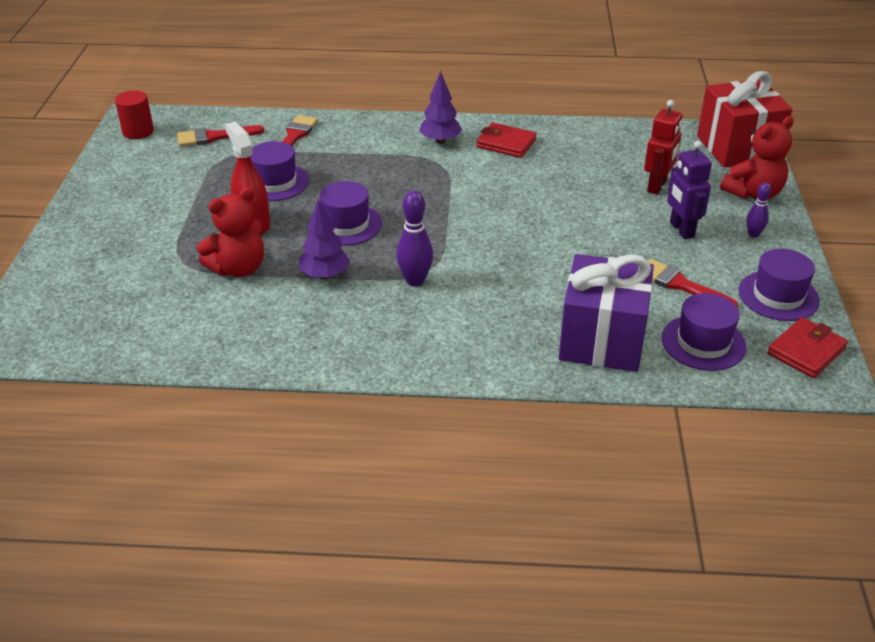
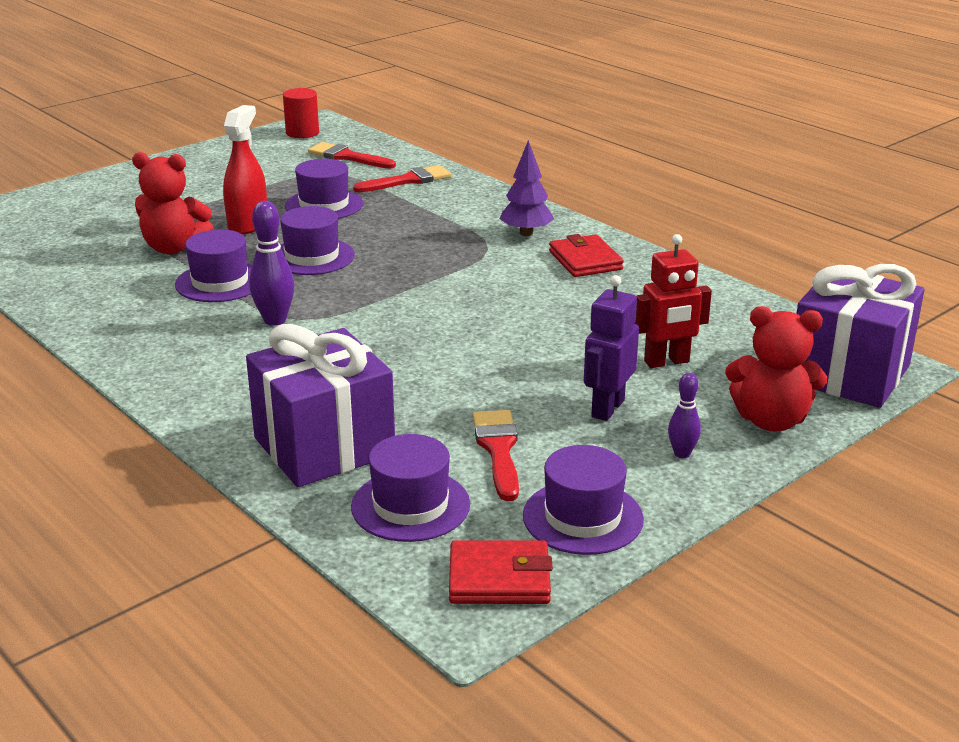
camera: 45 degrees right, 10 degrees down
(325, 275) = (220, 282): purple tree -> purple hat
(737, 148) = (848, 374): red gift -> purple gift

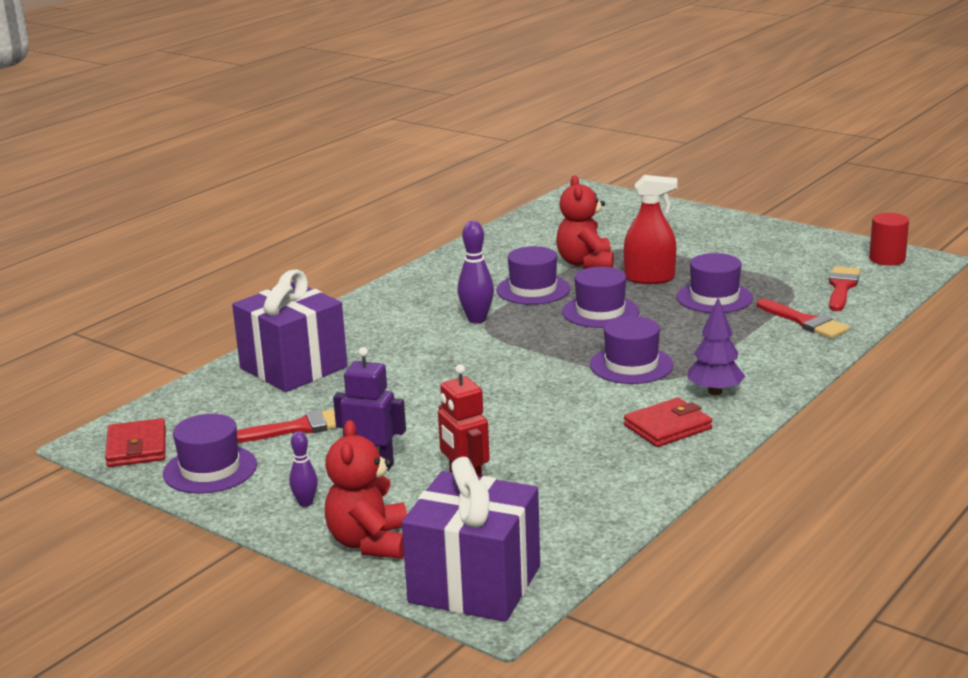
camera: 80 degrees right, 5 degrees down
(410, 505) = (222, 407): purple hat -> purple hat (631, 365)

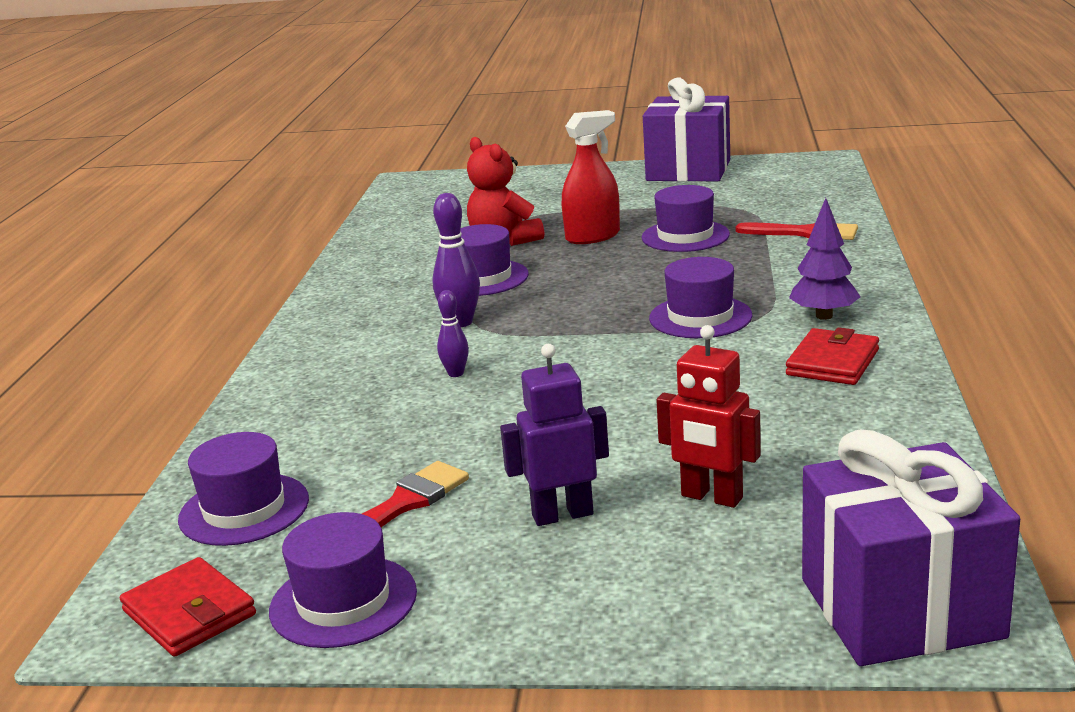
camera: 30 degrees left, 0 degrees up
(293, 367) = (297, 439): purple gift -> purple gift (688, 170)
(305, 503) = (540, 594): purple bowling pin -> purple bowling pin (456, 373)
(369, 543) = (697, 611): red teddy bear -> none
(600, 312) = (589, 278): purple hat -> purple hat (244, 509)
(842, 287) = (789, 198): red brush -> none
(887, 259) = (790, 167): red cylinder -> none

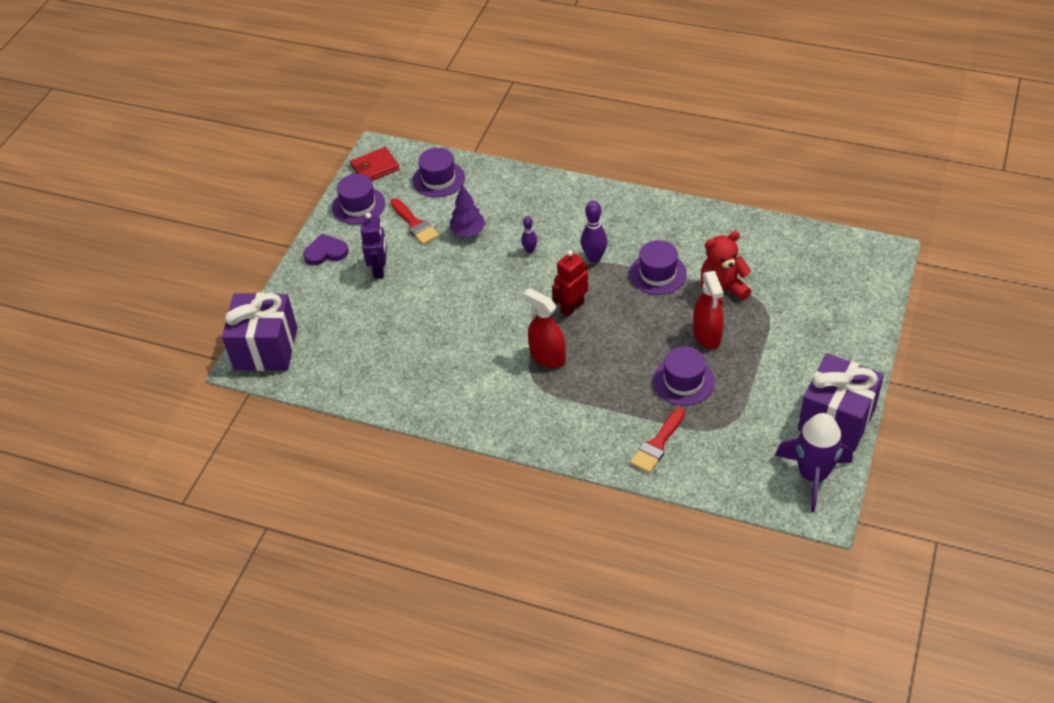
camera: 105 degrees right, 25 degrees up
(529, 608) = (326, 252): none -> purple heart
(700, 317) = (547, 357): purple hat -> red spray bottle
(711, 497) = (365, 316): red robot -> red robot (572, 307)
(778, 169) = (813, 475): none -> purple rocket
(824, 316) = (520, 409): purple tree -> purple tree (468, 232)
(832, 362) = (461, 394): red wallet -> none

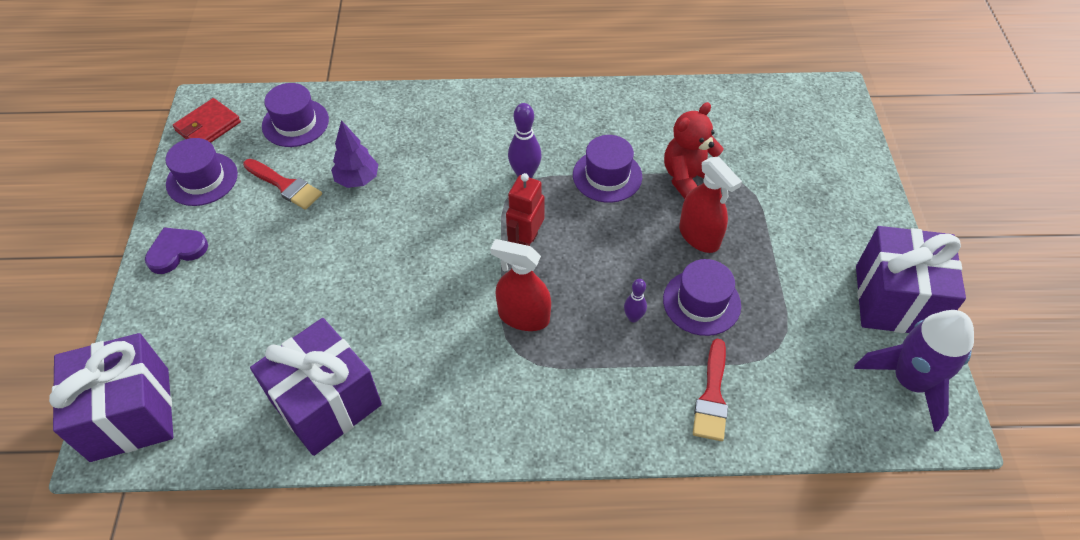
camera: 25 degrees left, 5 degrees up
(380, 269) = (259, 256): purple robot -> none
(390, 375) = (326, 403): none -> purple gift
(530, 250) = (443, 184): purple bowling pin -> purple bowling pin (633, 317)

